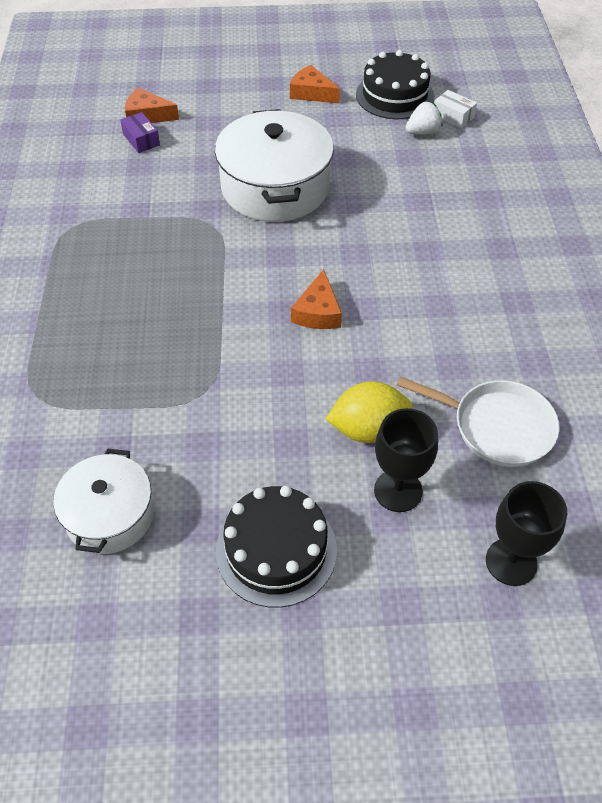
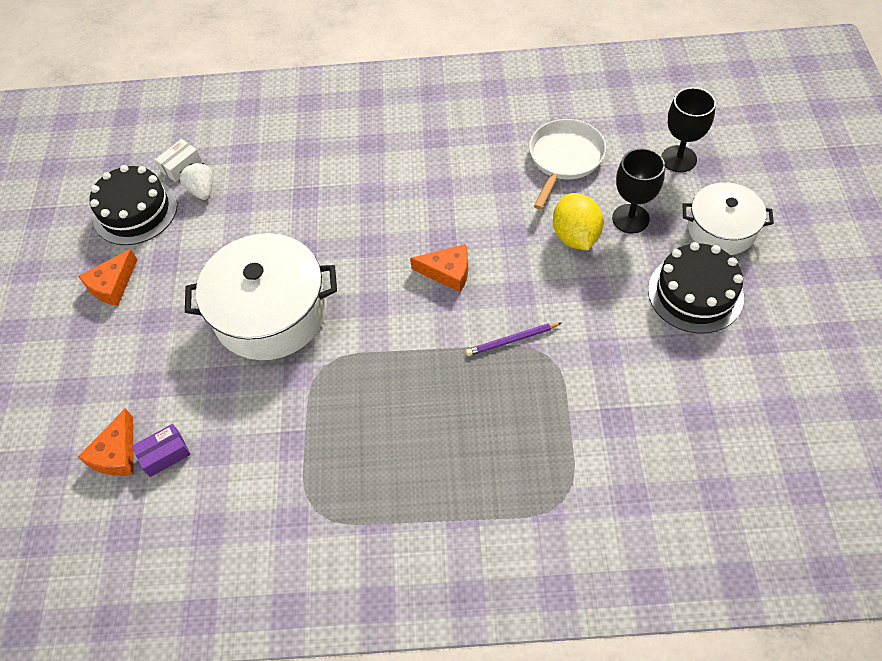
camera: 85 degrees left, 5 degrees up
(110, 515) = (684, 414): white pot -> white pot (721, 229)
(225, 363) = (512, 340): none -> purple pencil

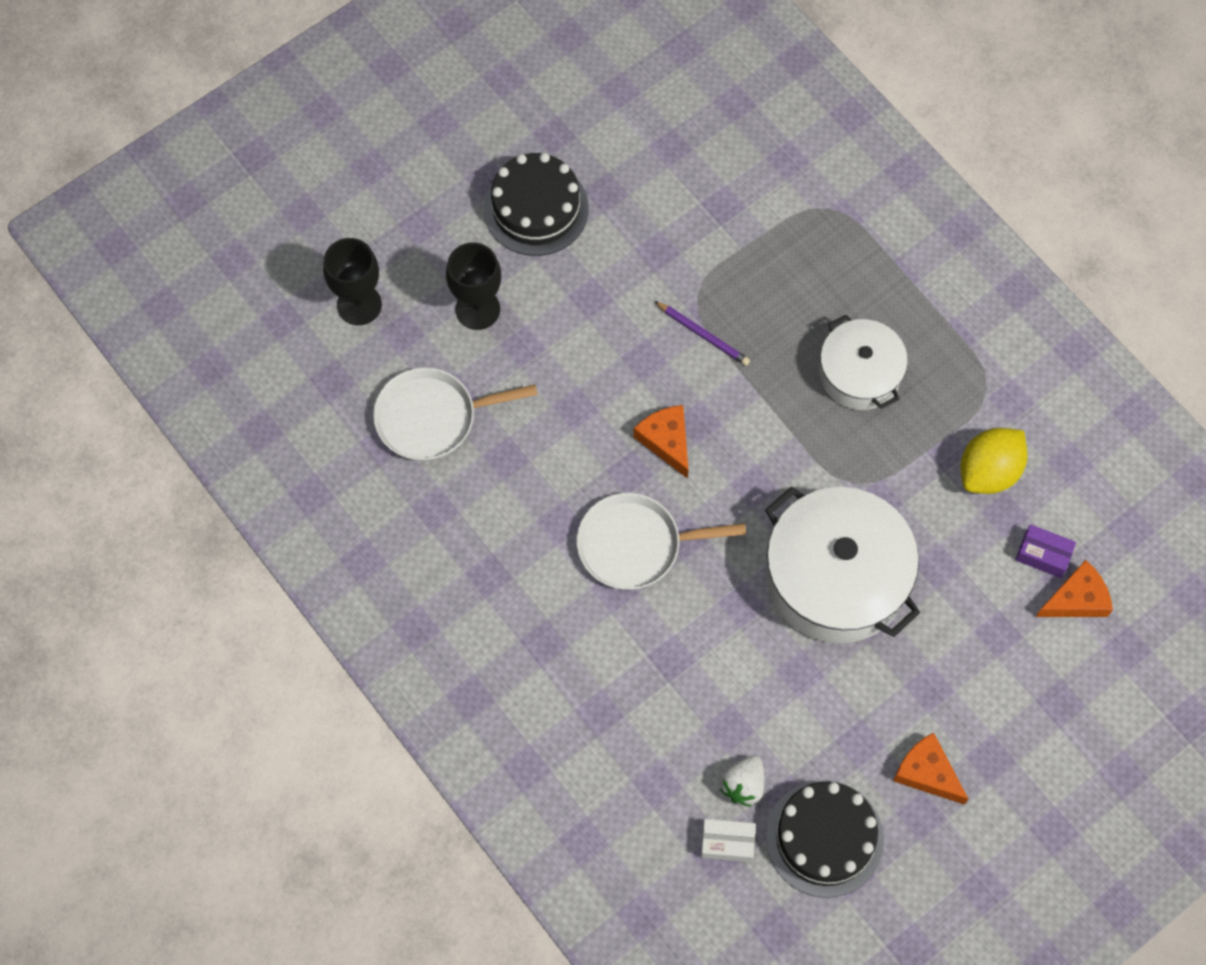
camera: 130 degrees left, 10 degrees up
(112, 285) = (927, 773): orange cheese -> orange cheese turned 135 degrees counterclockwise
(391, 216) = (635, 545): none -> white pan
(575, 236) = (537, 348): yellow lemon -> yellow lemon (989, 472)
(721, 229) = (437, 222): white pot -> white pot (859, 374)

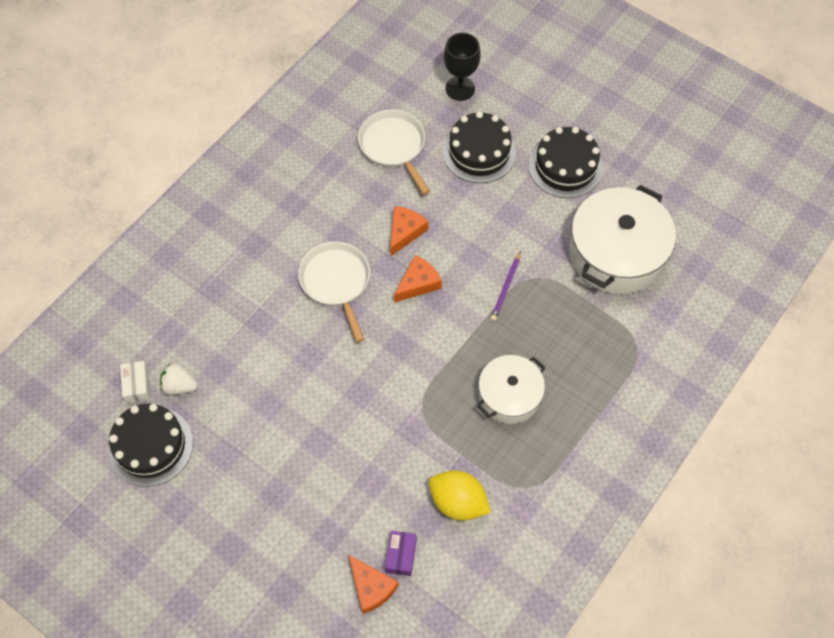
camera: 75 degrees right, 5 degrees down
(477, 309) = (479, 152): black goblet -> black cake
(836, 578) = (345, 413): white pot -> white pot (616, 253)
(927, 773) = (211, 505): orange cheese -> orange cheese (405, 232)

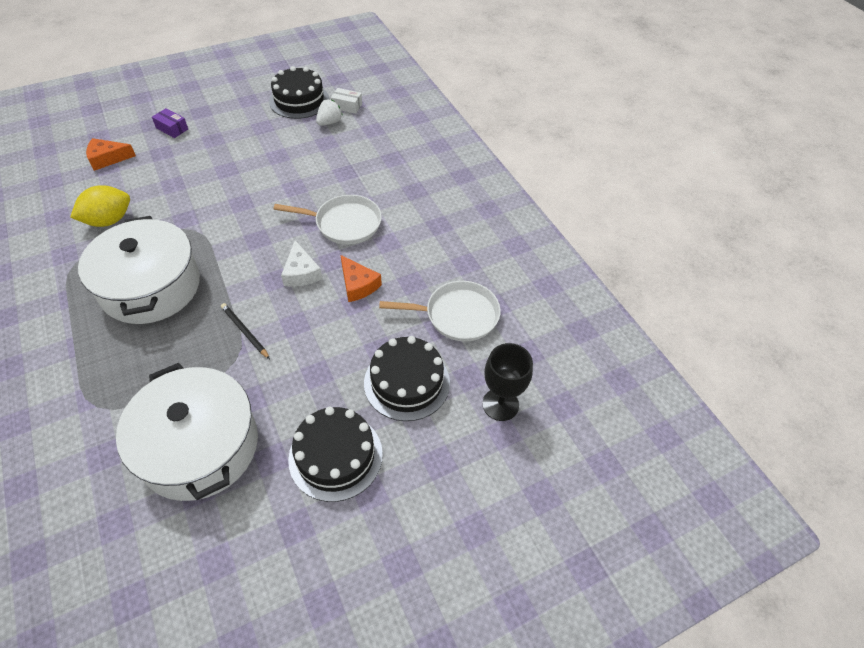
camera: 115 degrees right, 10 degrees down
(401, 555) = (110, 179): purple box -> purple box (172, 128)
(418, 283) = (301, 272): orange cheese -> white cheese
(506, 288) = (244, 332): purple pencil -> black pencil
(509, 395) = (151, 287): white pot -> white pot, size x1.65

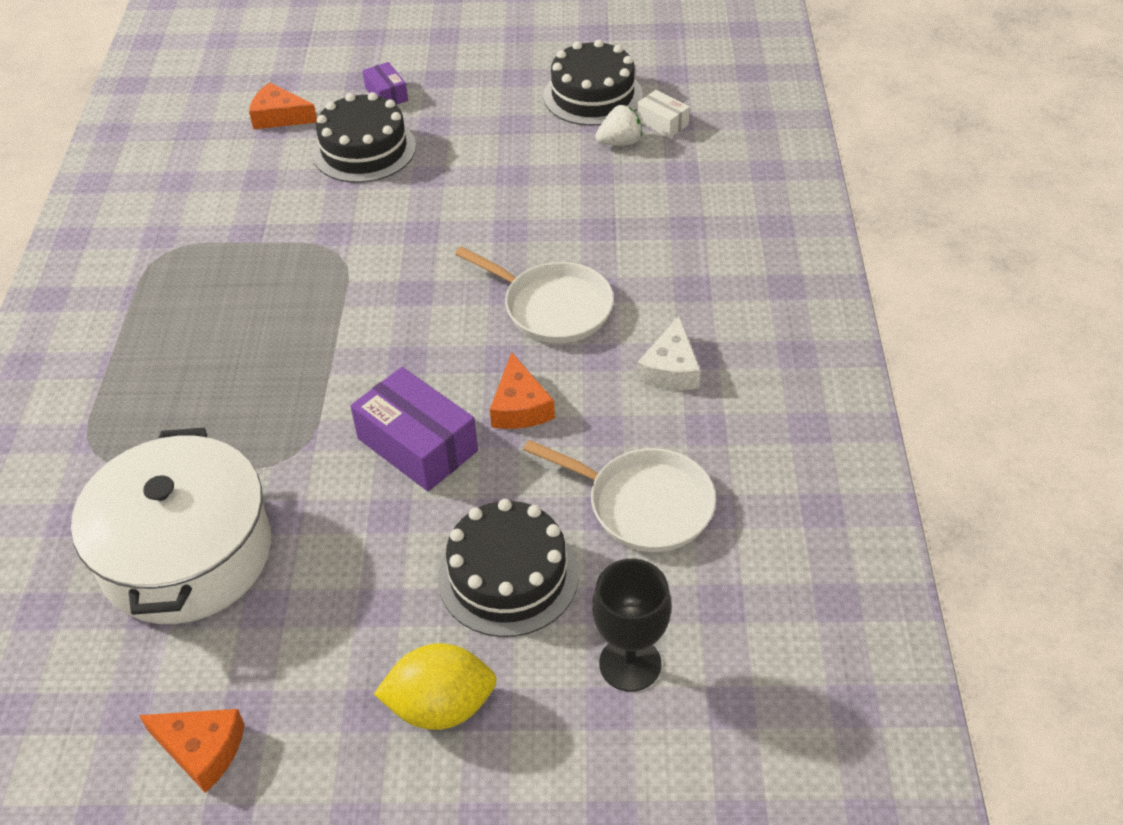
camera: 30 degrees right, 5 degrees down
(109, 220) = (236, 206): yellow lemon -> yellow lemon (441, 707)
(151, 287) = (240, 316): white pot -> none
(244, 332) = (325, 420): black pencil -> none
(281, 563) = (201, 749): none -> orange cheese
(301, 272) = (449, 361): white cheese -> white cheese (671, 368)
(310, 327) = (417, 444): none -> purple box
(335, 456) = (350, 639): black cake -> black cake (364, 150)

